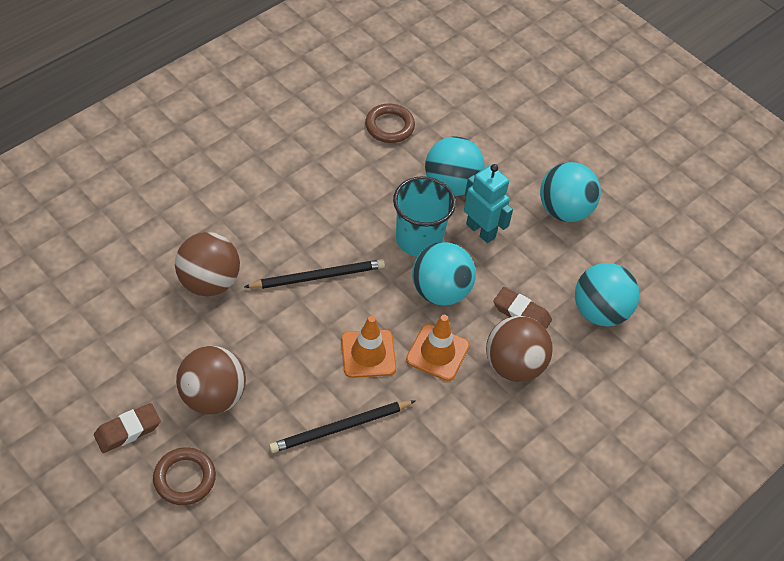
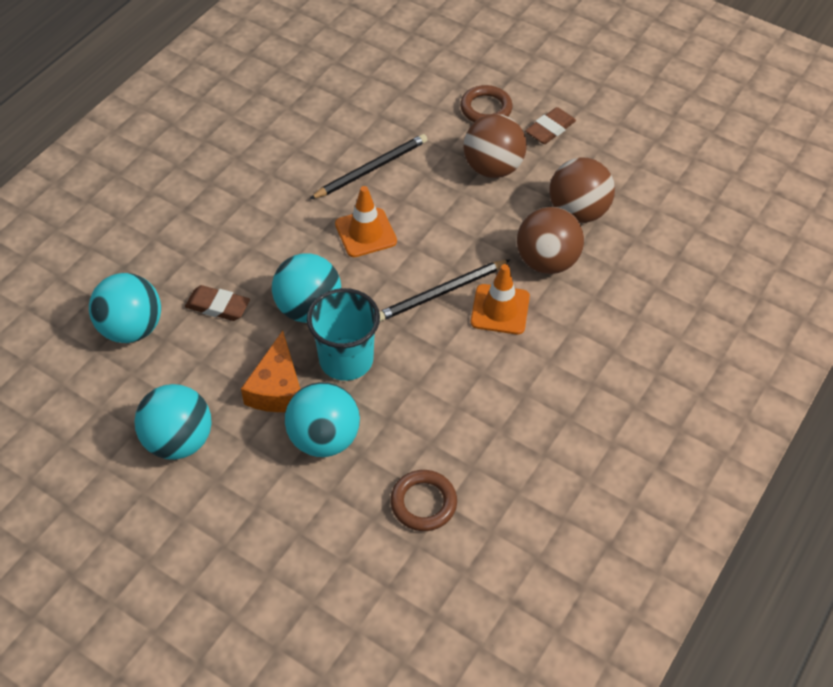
camera: 170 degrees right, 0 degrees up
(437, 352) = (298, 249): orange traffic cone -> orange traffic cone (500, 309)
(481, 230) = (277, 388): turquoise robot -> orange cheese
(514, 365) = (219, 255): brown ball -> brown ball (577, 212)

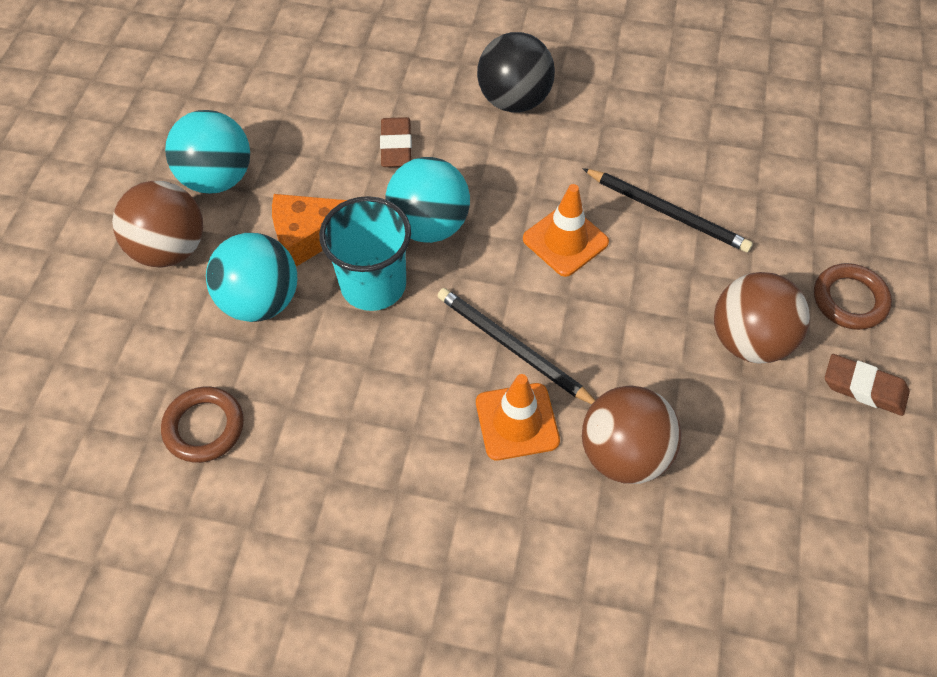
camera: 70 degrees right, 5 degrees up
(132, 328) = (339, 90): turquoise ball -> none
(215, 217) = (514, 100): none -> black ball
(577, 212) = (733, 467): brown ball -> brown ball (170, 249)

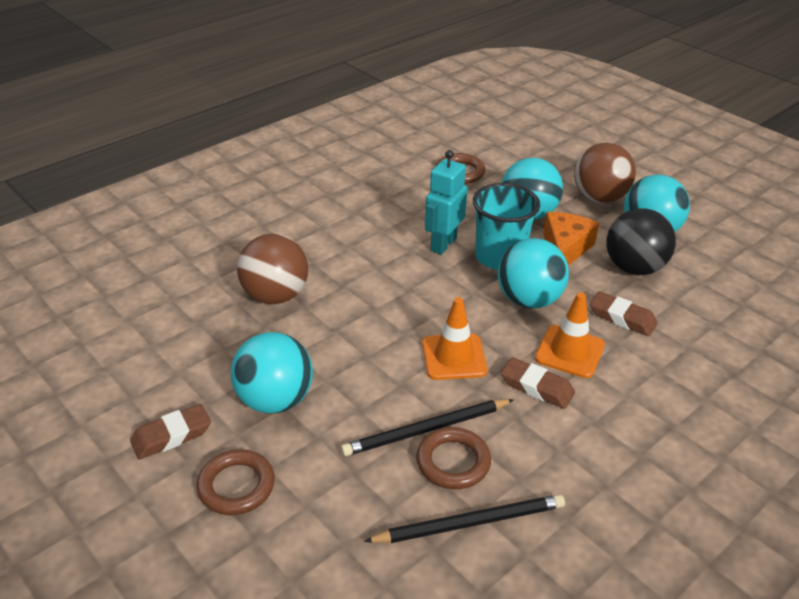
camera: 125 degrees right, 20 degrees down
(391, 350) = (443, 244): none -> turquoise robot
(512, 348) = (394, 289): black pencil -> black pencil (470, 523)
(514, 100) = (630, 407): black ball -> black ball (634, 268)
(517, 421) = (344, 267): orange traffic cone -> orange traffic cone (569, 352)
(547, 166) = (536, 387): none -> brown eraser
(680, 178) = (453, 462): none -> brown ring
(749, 340) = (275, 400): brown ball -> turquoise ball

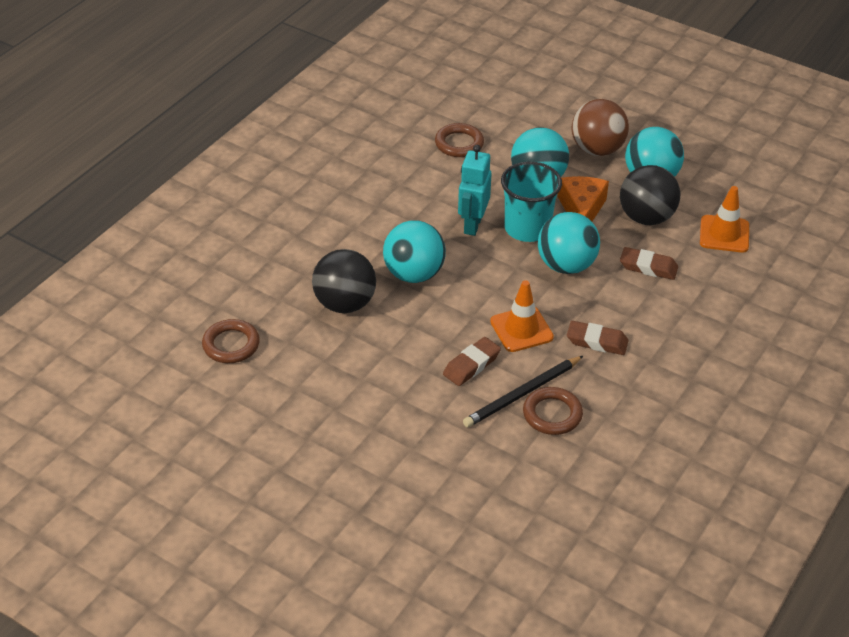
camera: 15 degrees left, 5 degrees up
(171, 436) = (321, 441): brown eraser -> brown eraser (471, 365)
(236, 486) = (394, 467): brown ring -> brown ring (231, 345)
(275, 296) = (345, 304): brown ball -> black ball
(275, 400) = (390, 395): turquoise ball -> turquoise ball (414, 274)
(470, 523) = (581, 455): black pencil -> none
(569, 352) = (614, 306): orange traffic cone -> orange traffic cone (724, 234)

